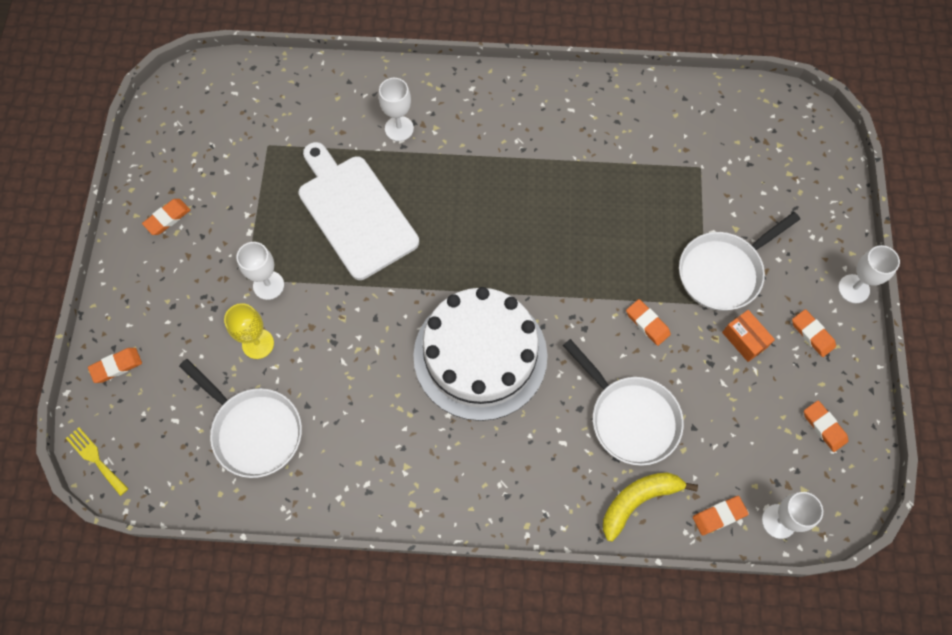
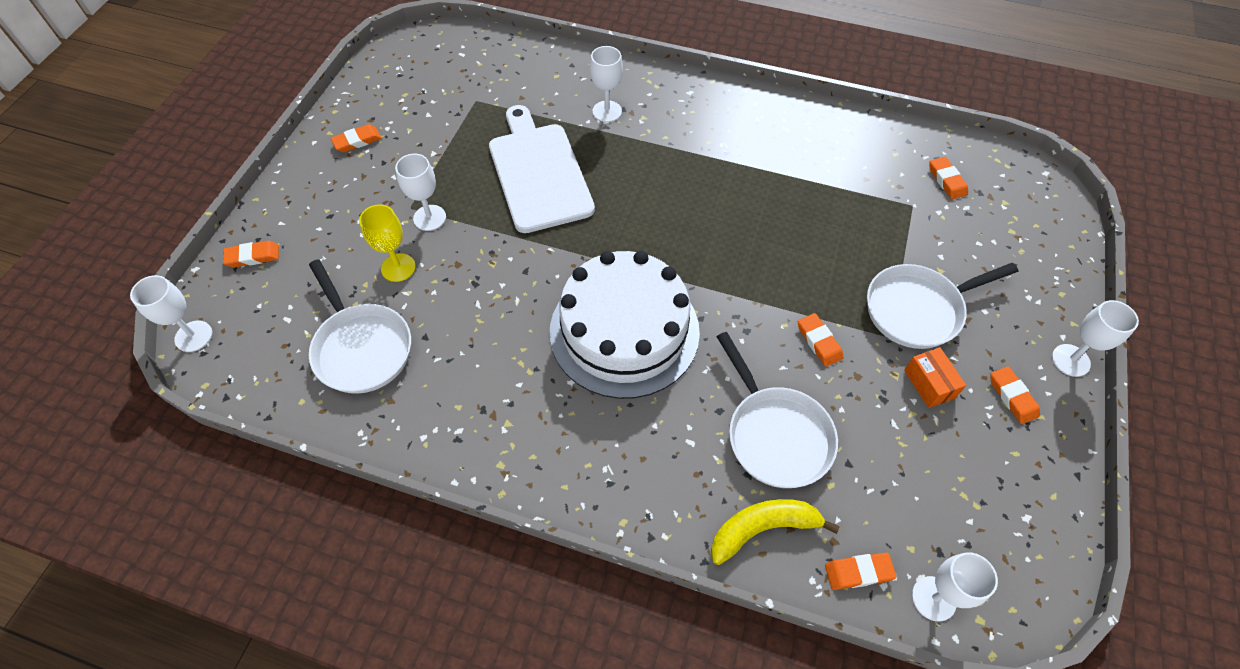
camera: 15 degrees right, 10 degrees down
(95, 459) = (193, 336): yellow fork -> white goblet
(824, 427) = (1011, 502): orange eraser -> orange eraser (946, 180)

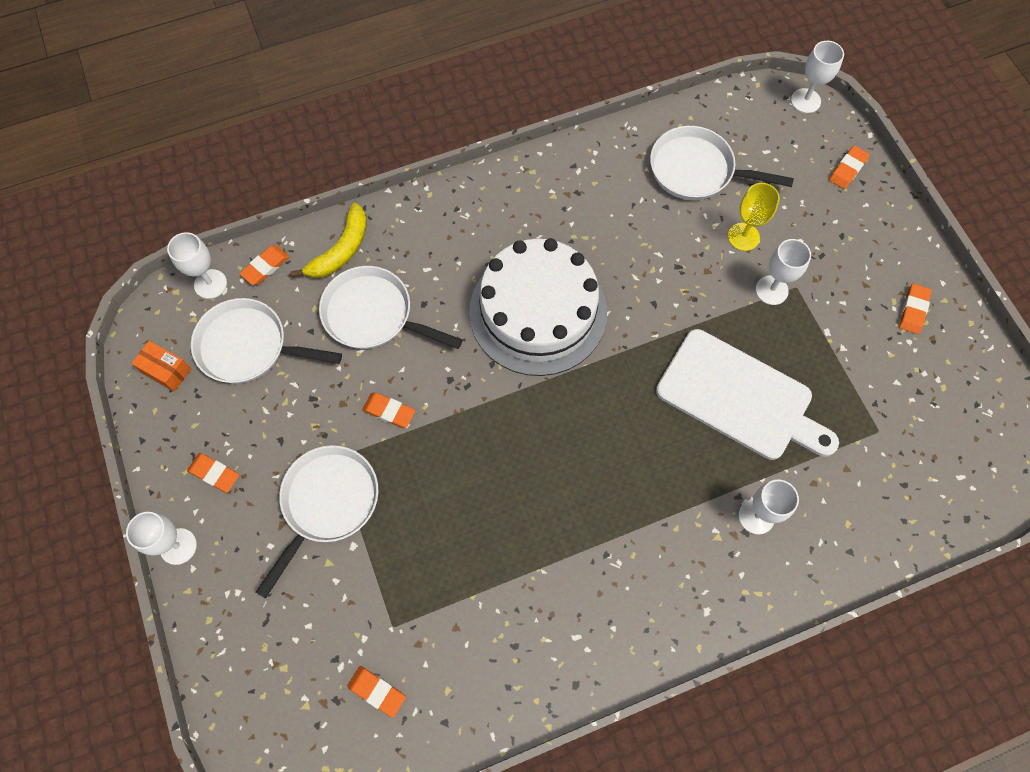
camera: 140 degrees right, 10 degrees up
(922, 492) = (249, 347): none -> white pan
(929, 384) = (284, 437): orange box -> orange box (166, 371)

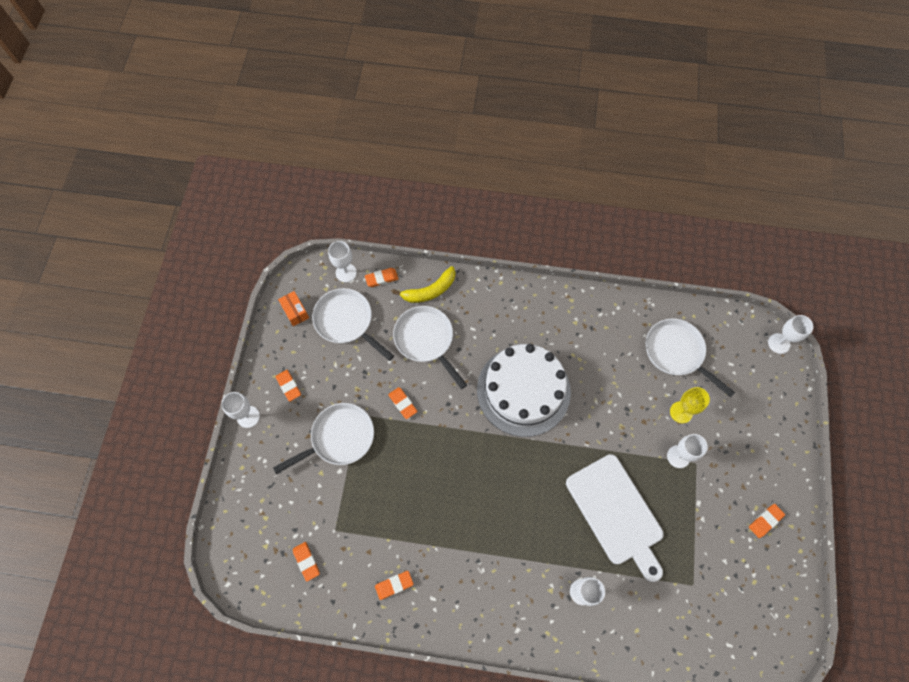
camera: 30 degrees right, 0 degrees up
(847, 169) = (779, 404): orange eraser -> orange eraser (394, 585)

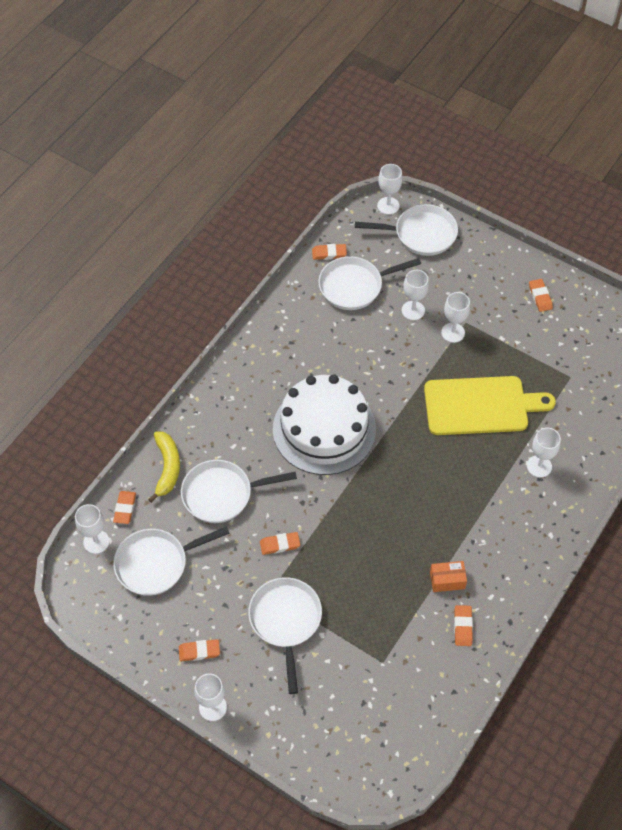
camera: 65 degrees left, 10 degrees down
(295, 312) = (113, 612): orange box -> orange box (447, 580)
(306, 561) = (402, 702): orange eraser -> orange eraser (329, 253)
(616, 512) = (480, 405): white cutting board -> yellow cutting board
(681, 412) = (413, 310): yellow goblet -> white goblet
(766, 384) = (421, 234): none -> white pan

